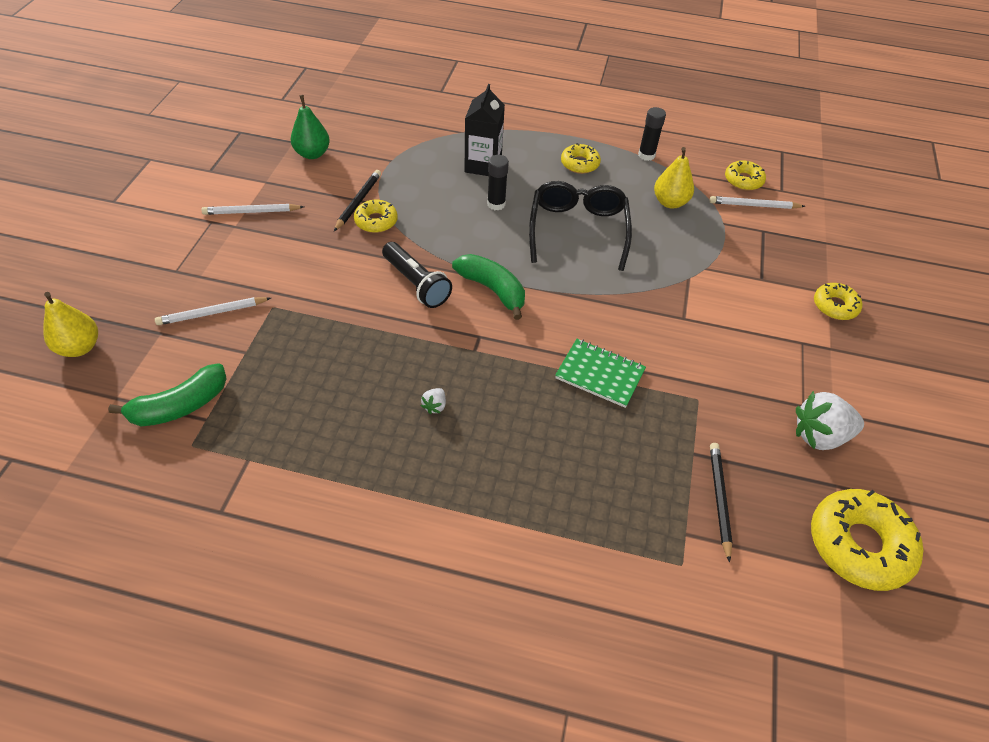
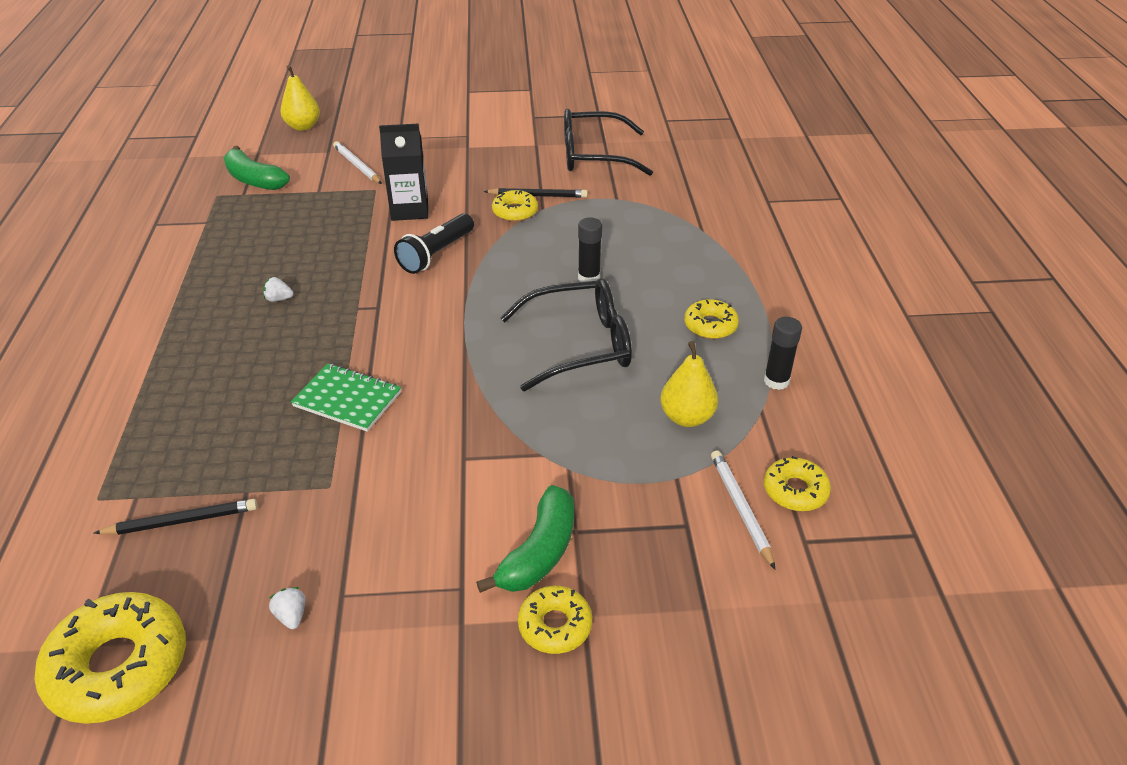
camera: 75 degrees right, 10 degrees down
(251, 212) = (490, 149): white pencil -> none
(312, 154) = (593, 155): green pear -> black glasses
(483, 165) = (651, 255): black carton -> black carton (409, 210)
(492, 289) = (448, 302): green banana -> green banana (539, 552)
(600, 374) = (347, 399): green notebook -> green notebook turned 75 degrees counterclockwise
(819, 435) = (291, 616): white strawberry -> white strawberry, size x0.45

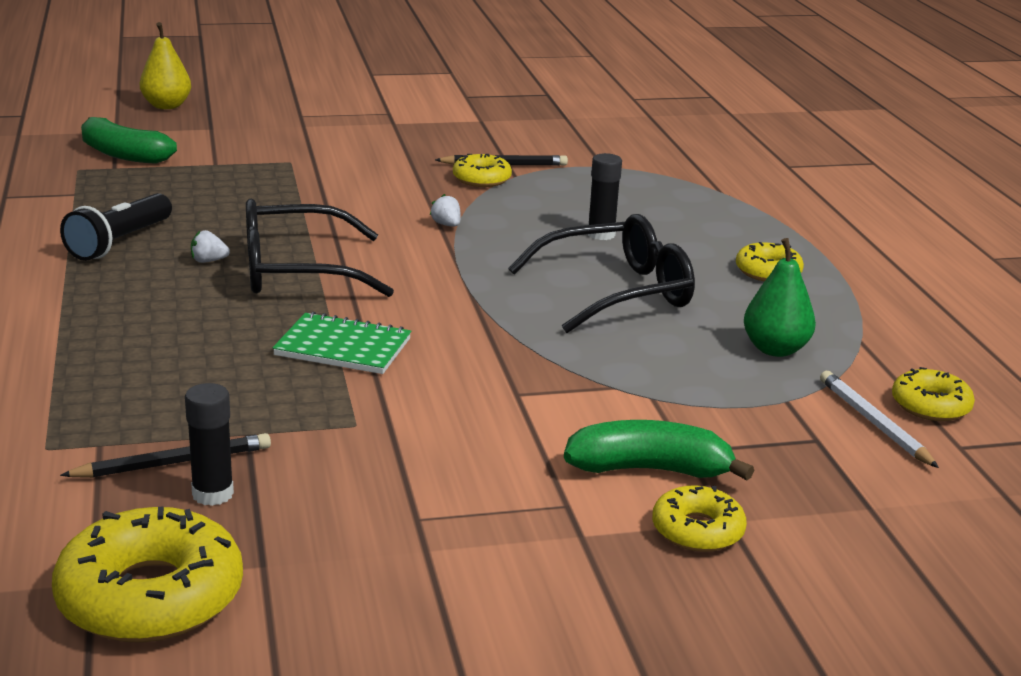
camera: 10 degrees left, 15 degrees down
(291, 616) = (360, 539): white strawberry -> white strawberry (446, 225)
(357, 165) = (256, 140): white pencil -> none
(409, 210) = (345, 179): black carton -> none
(436, 254) = (398, 217): black flashlight -> black flashlight (119, 242)
(539, 552) = (649, 469): green banana -> green banana turned 105 degrees counterclockwise
(593, 155) = (557, 129): black glasses -> black glasses (295, 271)
(687, 417) = (775, 349): yellow pear -> green pear
(776, 381) = (867, 316): black glue stick -> black glue stick (213, 494)

